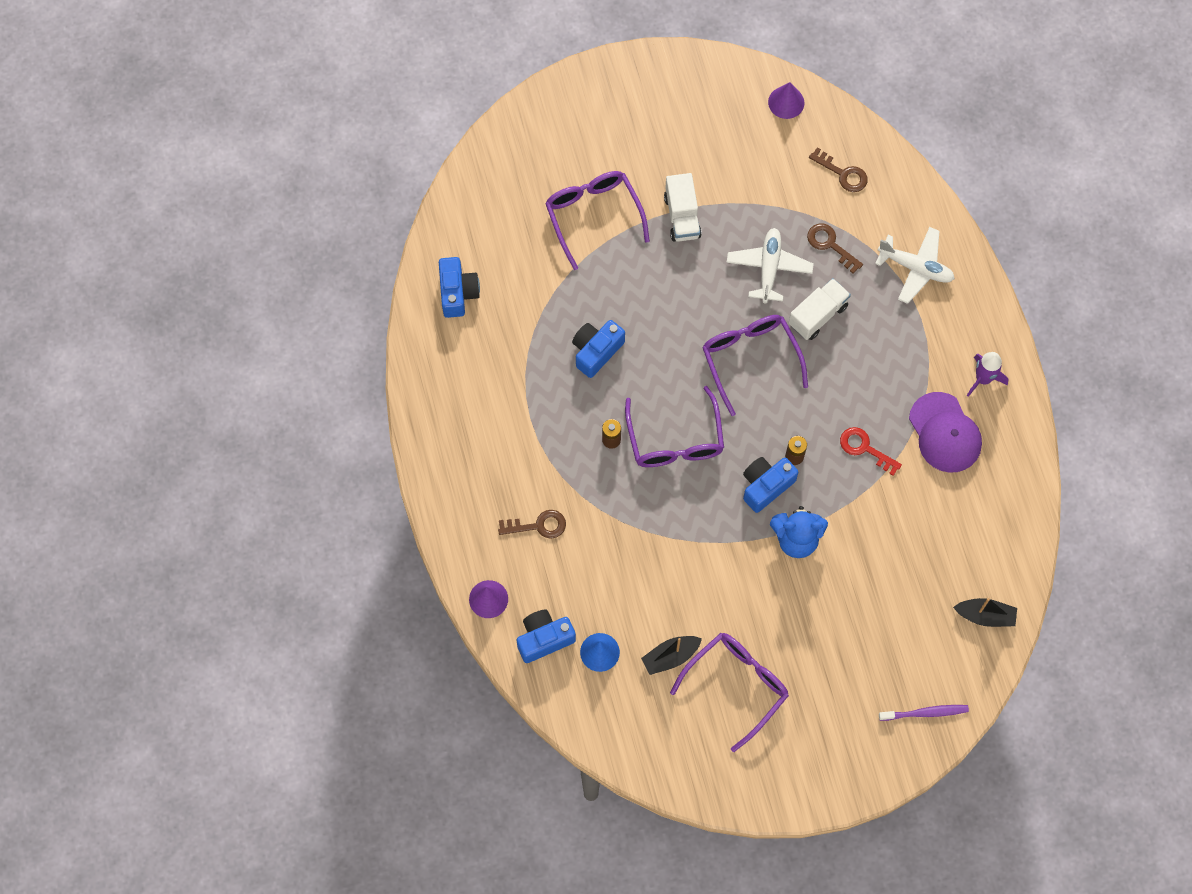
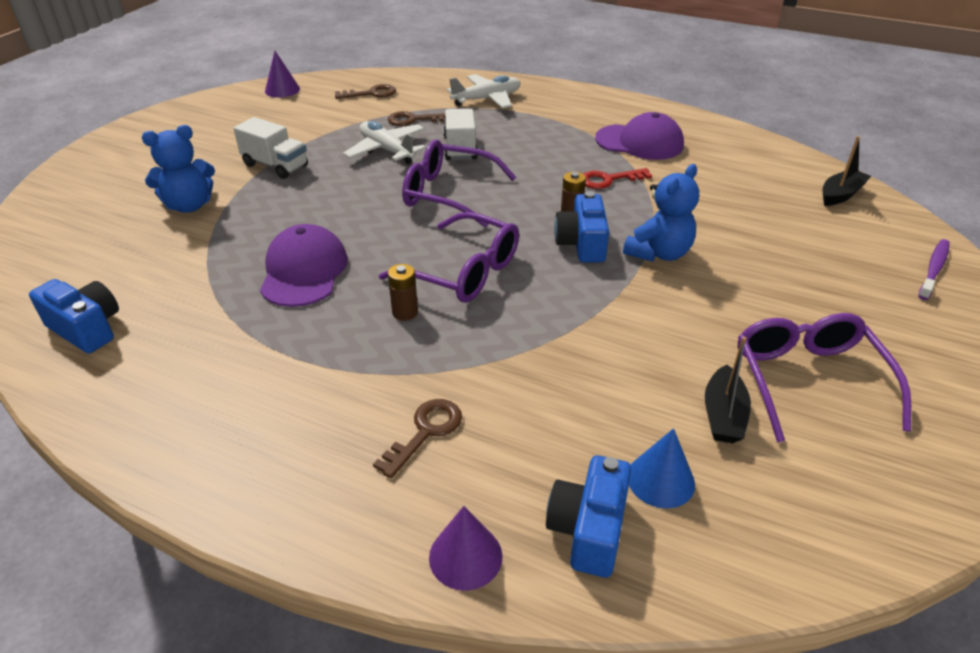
camera: 50 degrees left, 30 degrees down
(593, 216) = (189, 205): purple glasses -> blue teddy bear
(596, 351) = (304, 271): blue camera -> purple cap
(983, 379) = (613, 111): purple rocket -> none

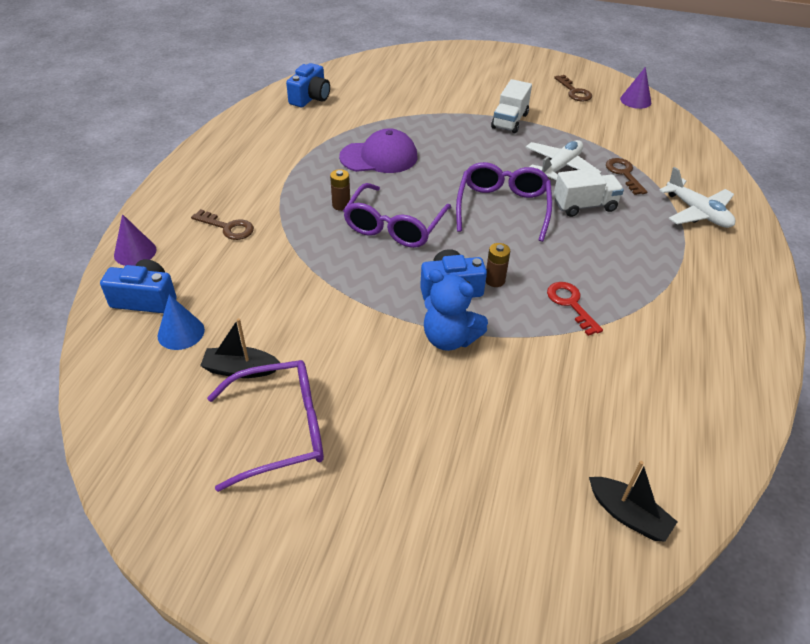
camera: 80 degrees right, 5 degrees up
(189, 205) = (442, 99): blue teddy bear -> none
(371, 93) = (660, 144): brown key -> brown key (574, 92)
(639, 142) = (666, 328): purple cap -> none
(934, 269) = (481, 585): purple toothbrush -> none

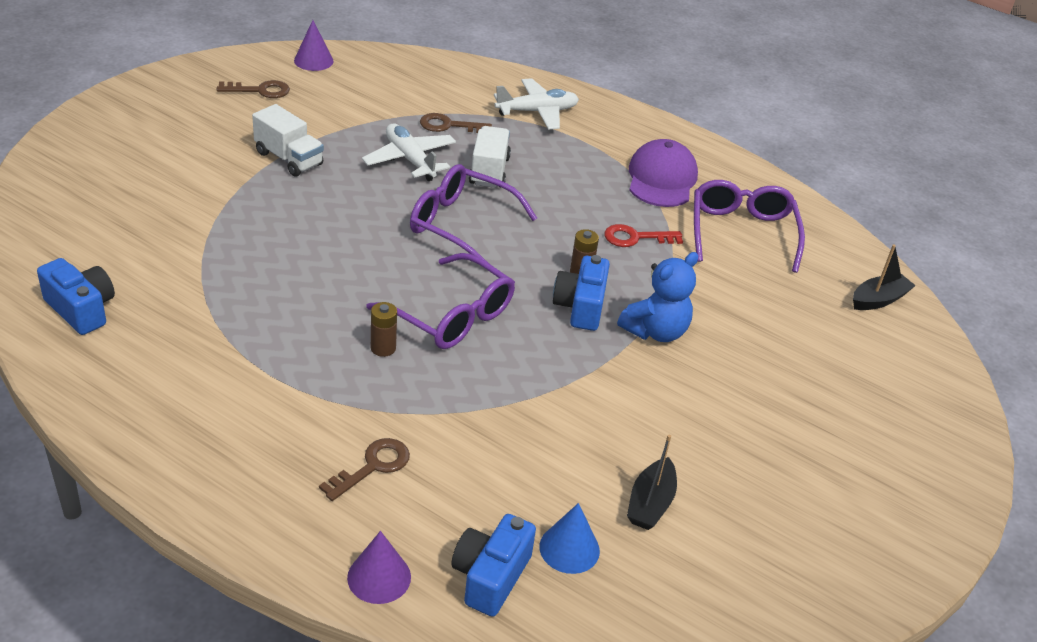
camera: 75 degrees left, 5 degrees down
(281, 429) = (746, 487): purple glasses -> purple glasses (742, 232)
(379, 157) = (295, 286): purple cap -> purple cap (661, 179)

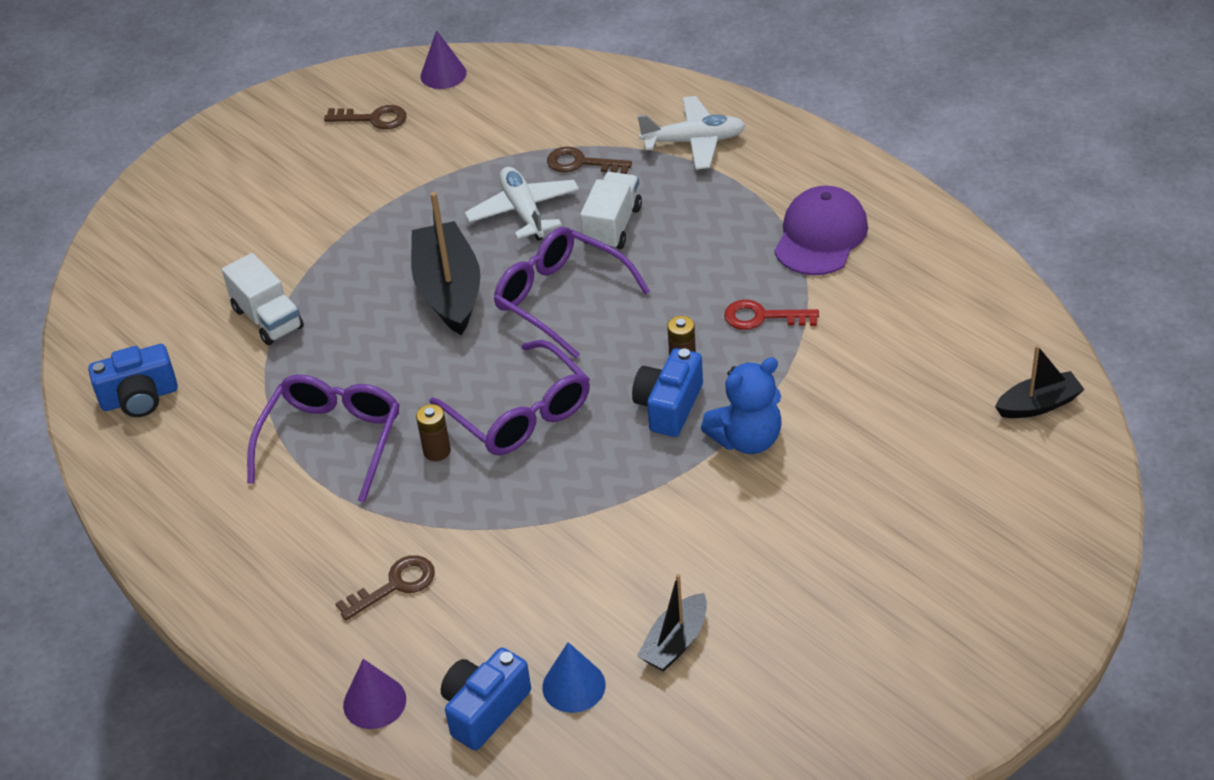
camera: 20 degrees right, 5 degrees up
(81, 309) = (140, 398): blue camera -> blue camera turned 105 degrees clockwise
(289, 159) = (387, 211): white truck -> white truck (268, 318)
(360, 219) = (449, 290): none -> black boat
(742, 232) = (897, 311): purple glasses -> purple glasses (332, 440)

